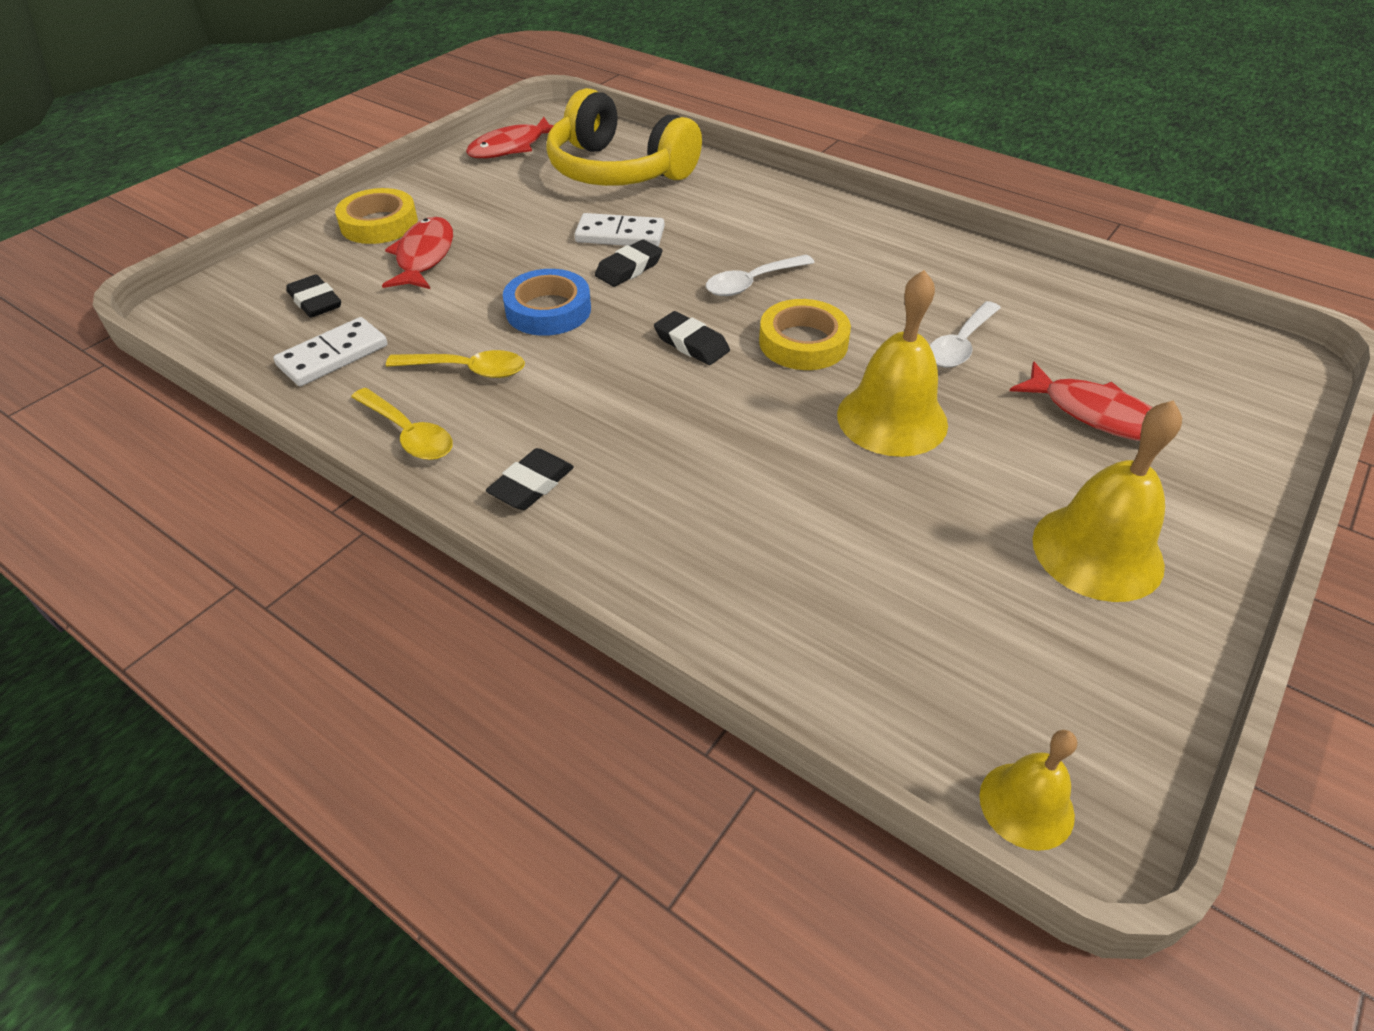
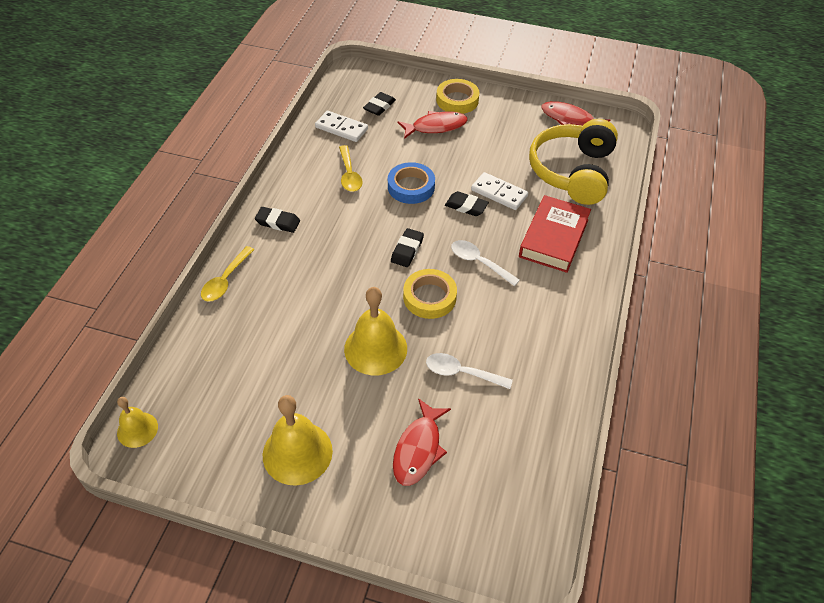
camera: 70 degrees right, 5 degrees up
(409, 434) = (297, 172): yellow spoon -> yellow spoon (225, 280)
(620, 235) = (499, 193): white domino -> white domino turned 45 degrees counterclockwise
(736, 214) = (553, 238): none -> red book

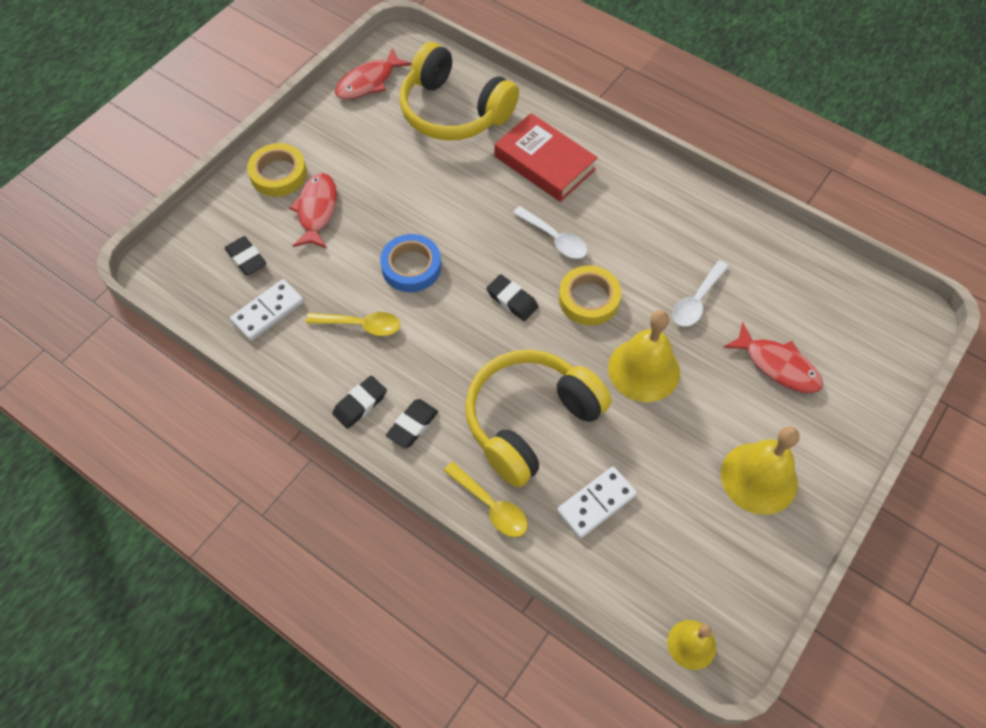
camera: 70 degrees left, 10 degrees up
(302, 286) = (530, 421): none -> yellow headphones
(466, 206) = (466, 223): black eraser -> black eraser (360, 404)
(479, 262) = (555, 239): white spoon -> white spoon turned 105 degrees counterclockwise
(499, 193) = (458, 187): white domino -> white domino (596, 503)

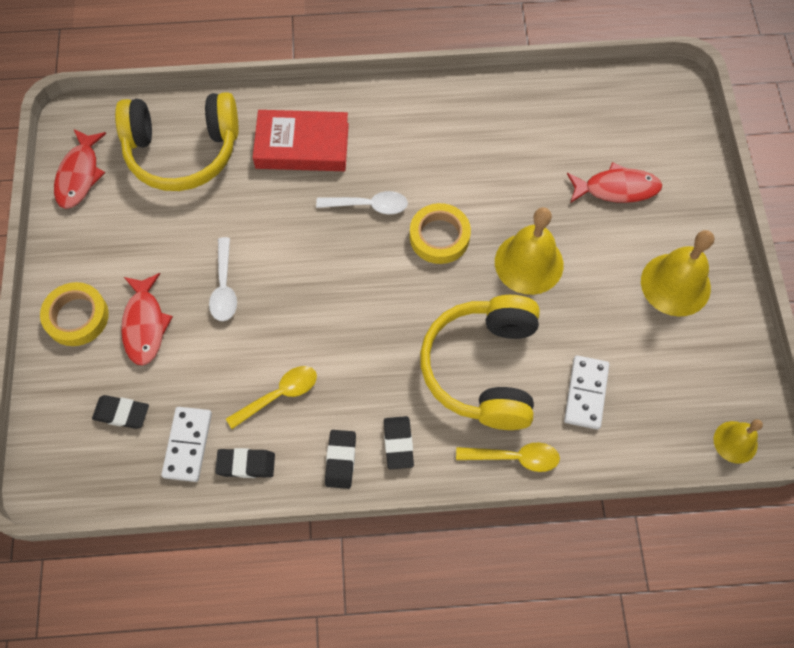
camera: 40 degrees left, 5 degrees up
(317, 210) = (145, 325): red fish -> red fish turned 150 degrees counterclockwise
(411, 267) = (274, 314): blue tape -> none
(512, 300) = (381, 281): black eraser -> black eraser (246, 464)
(696, 301) = (519, 180): white spoon -> white spoon (224, 287)

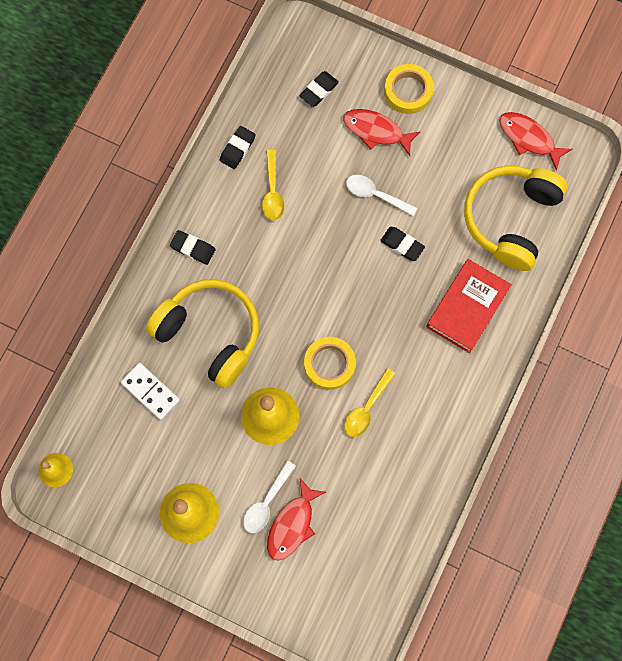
camera: 120 degrees right, 10 degrees up
(187, 445) = (272, 120): white domino -> none
(340, 460) = (204, 207): black eraser -> black eraser (402, 245)
(369, 205) = (385, 328): white spoon -> white spoon (266, 502)
(514, 457) = (137, 316): yellow spoon -> yellow spoon (366, 408)

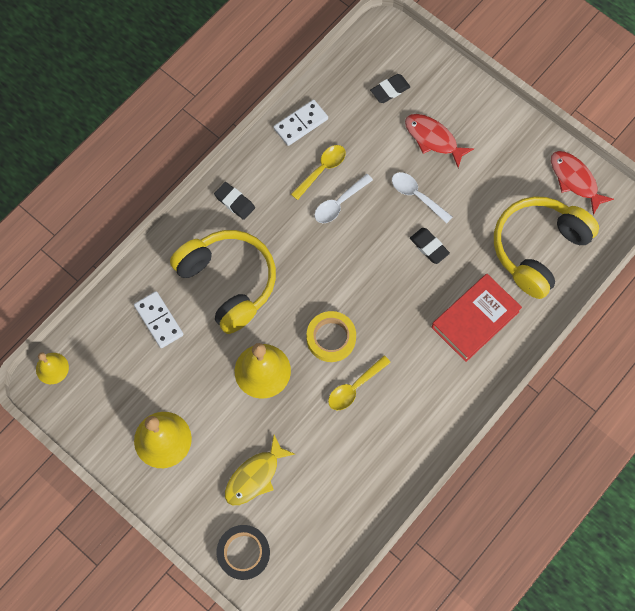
camera: 15 degrees right, 5 degrees down
(237, 149) = (300, 124): black eraser -> white domino
(266, 502) = (236, 449): white spoon -> white spoon (339, 203)
(272, 192) = (322, 170): yellow spoon -> yellow spoon turned 150 degrees counterclockwise
(292, 524) = (255, 476): red fish -> yellow fish
(302, 604) = (243, 553): none -> black tape
(408, 91) = (472, 110): yellow tape -> none

